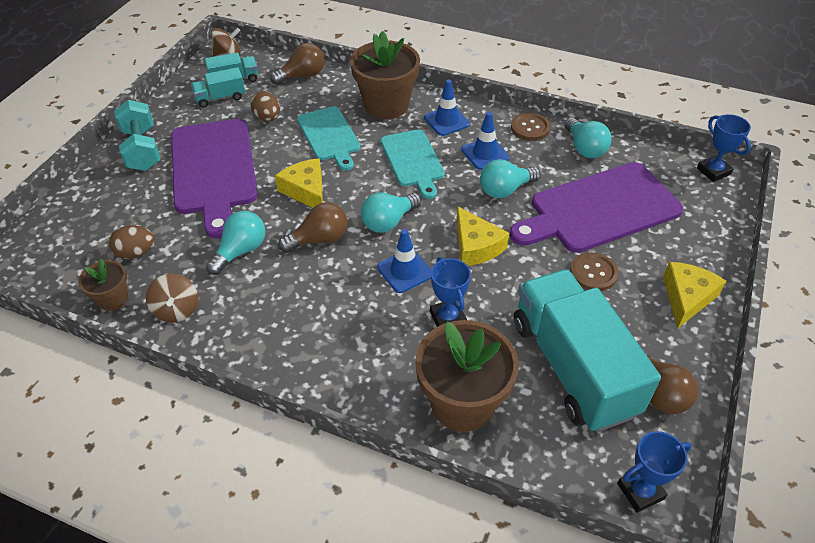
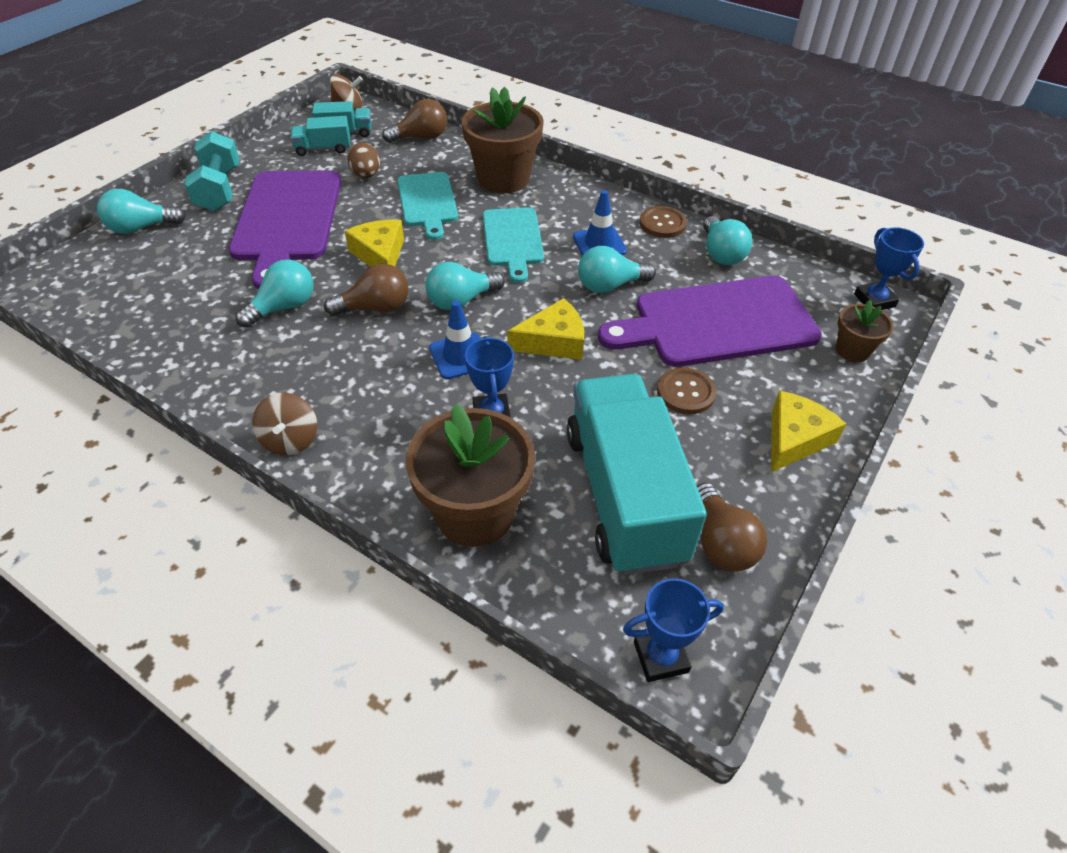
camera: 10 degrees right, 0 degrees up
(85, 196) = (141, 228): none -> turquoise light bulb
(113, 299) = (127, 336): brown flower pot -> brown flower pot (852, 350)
(136, 253) = (170, 292): brown egg -> none
(177, 310) = (190, 358): brown spinning top -> brown spinning top (290, 440)
(446, 121) = (566, 204): blue traffic cone -> none
(476, 246) = (553, 341): yellow cheese -> yellow cheese turned 90 degrees counterclockwise

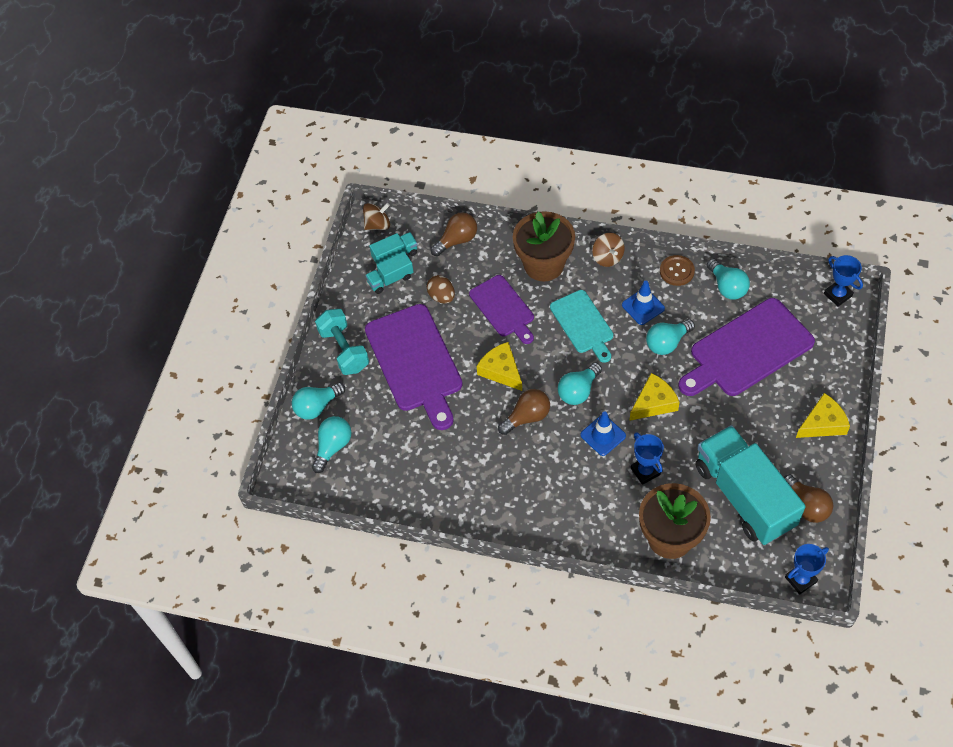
camera: 15 degrees left, 10 degrees up
(284, 307) = (467, 438): turquoise light bulb -> turquoise light bulb (333, 447)
(290, 440) = (540, 531): brown spinning top -> brown spinning top (607, 257)
(427, 202) = (503, 308): turquoise cutting board -> purple cutting board
(686, 392) = (749, 413): brown button -> none
(794, 439) = (822, 423): yellow cheese -> yellow cheese turned 45 degrees clockwise
(852, 350) = (836, 343): brown flower pot -> none

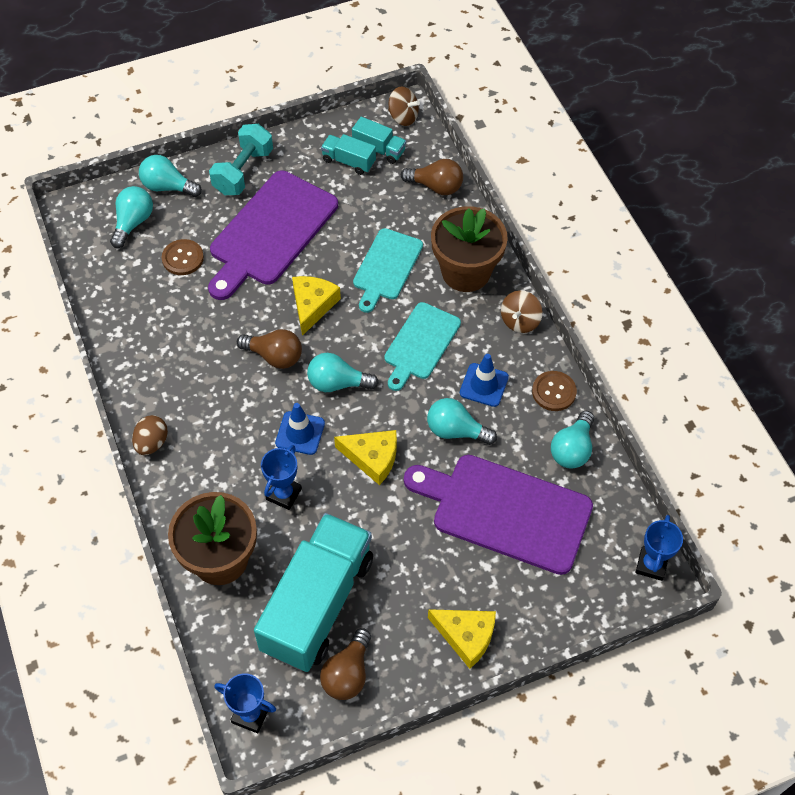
camera: 50 degrees right, 0 degrees up
(333, 447) = (133, 223): turquoise light bulb -> turquoise light bulb turned 60 degrees counterclockwise
(393, 430) = (183, 258): none -> brown button
(441, 296) = (361, 211): brown egg -> brown egg (152, 443)
(503, 308) = (386, 267): purple cutting board -> turquoise cutting board

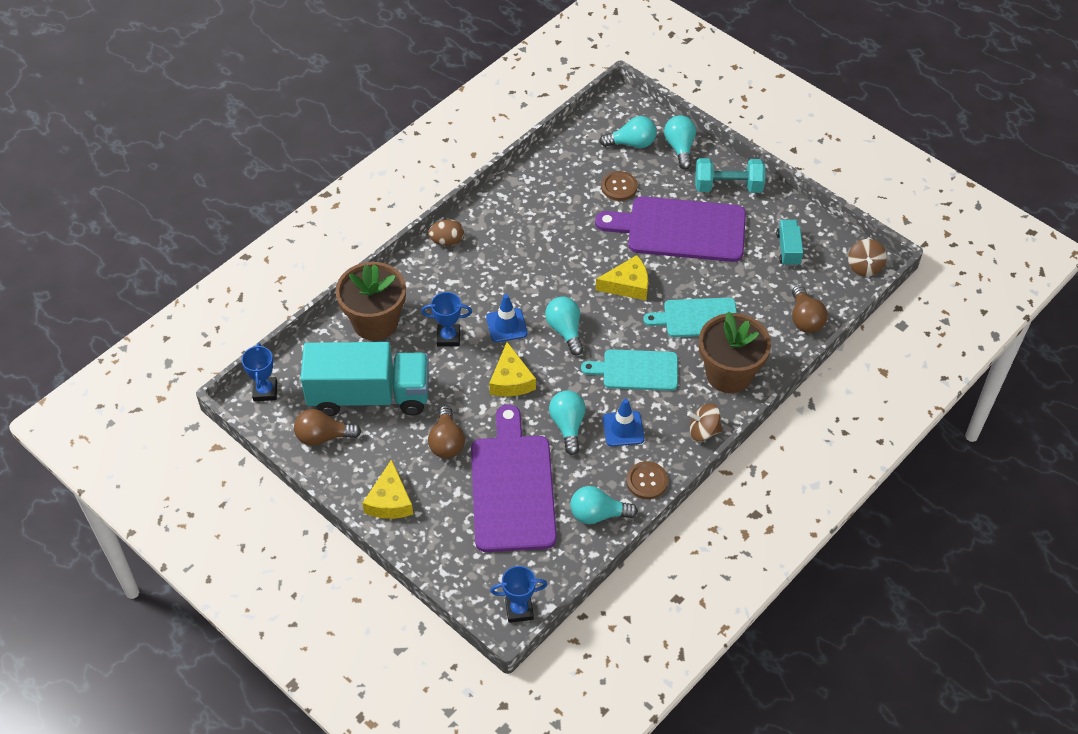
camera: 65 degrees right, 5 degrees down
(274, 356) = (565, 281): brown light bulb -> brown light bulb (447, 442)
(379, 149) = (816, 264): turquoise truck -> none

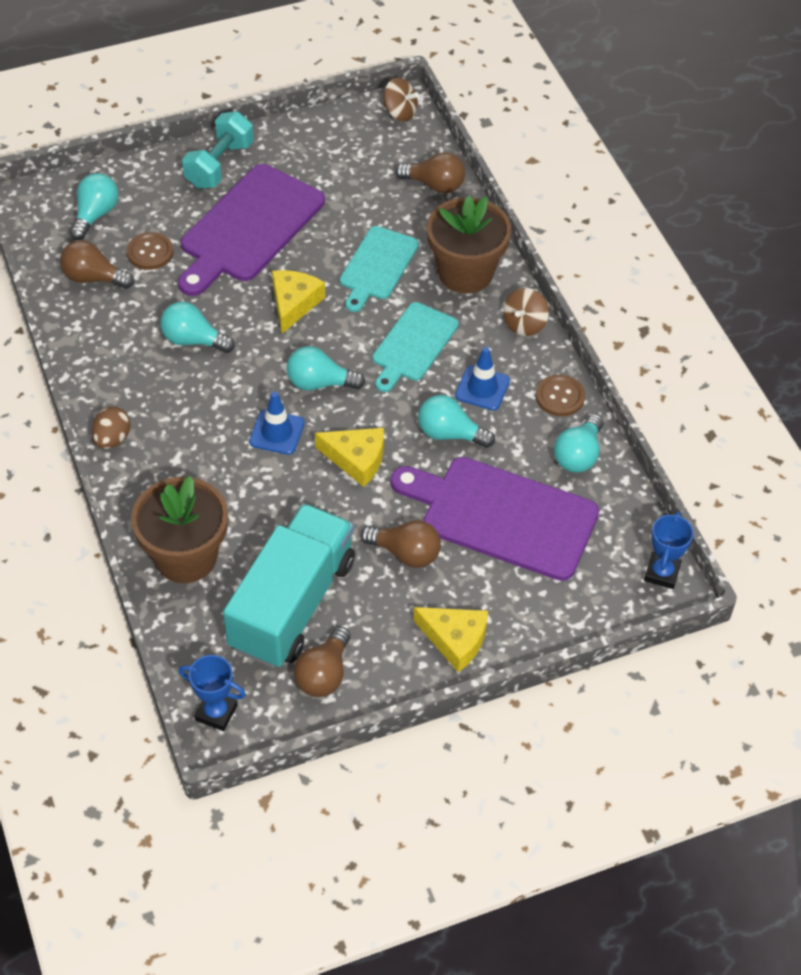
camera: 65 degrees left, 0 degrees up
(448, 337) = (257, 493): blue trophy -> none
(575, 168) = (93, 278): none -> brown light bulb
(680, 148) = (134, 179): turquoise light bulb -> turquoise light bulb (193, 340)
(788, 249) = (338, 157): turquoise truck -> none

